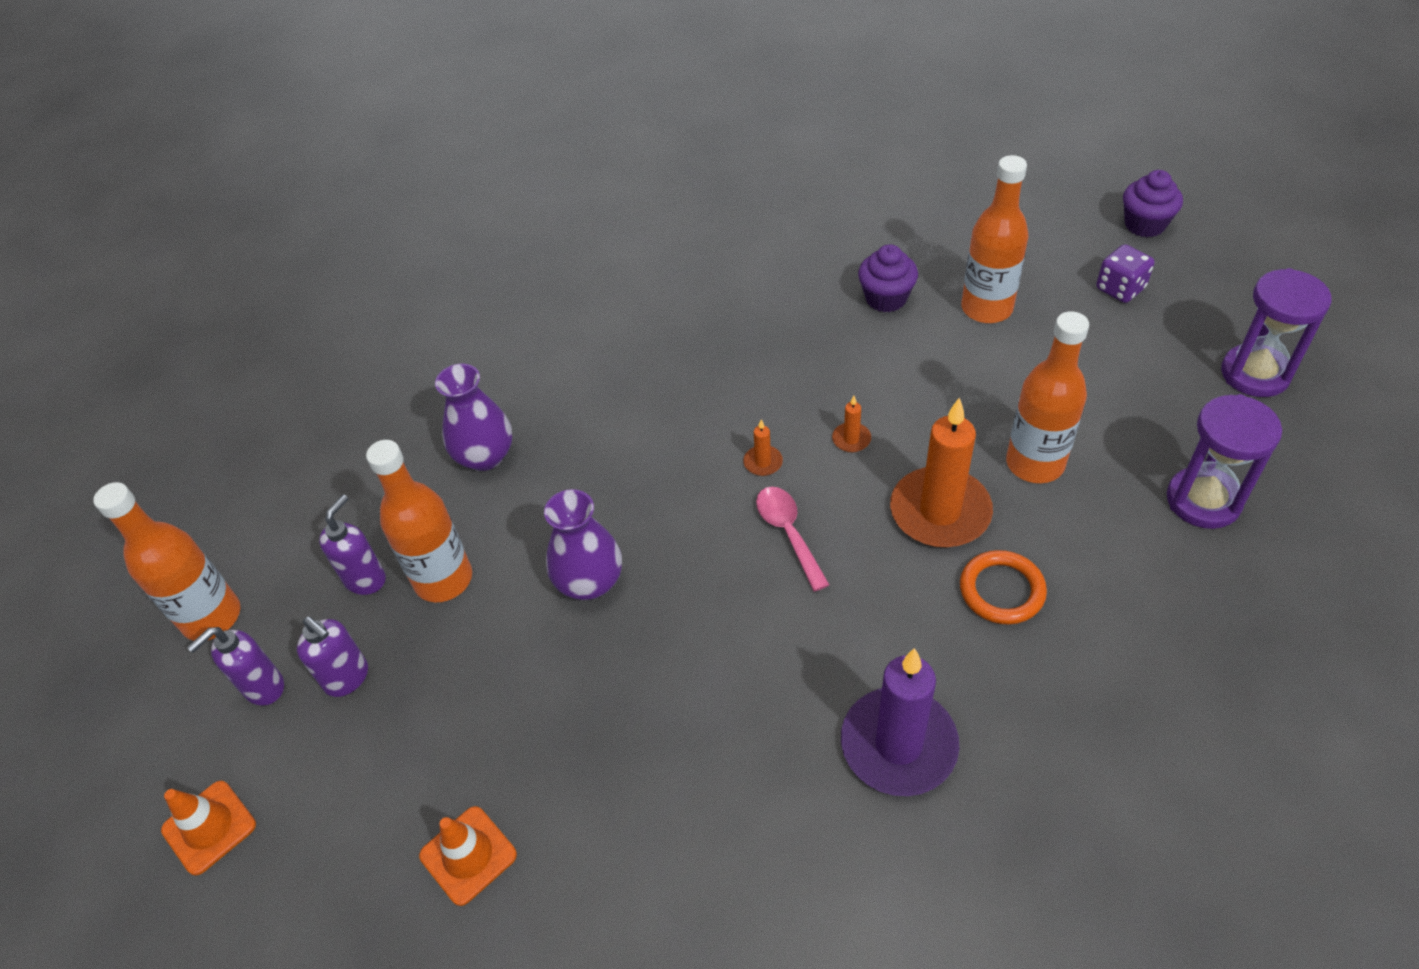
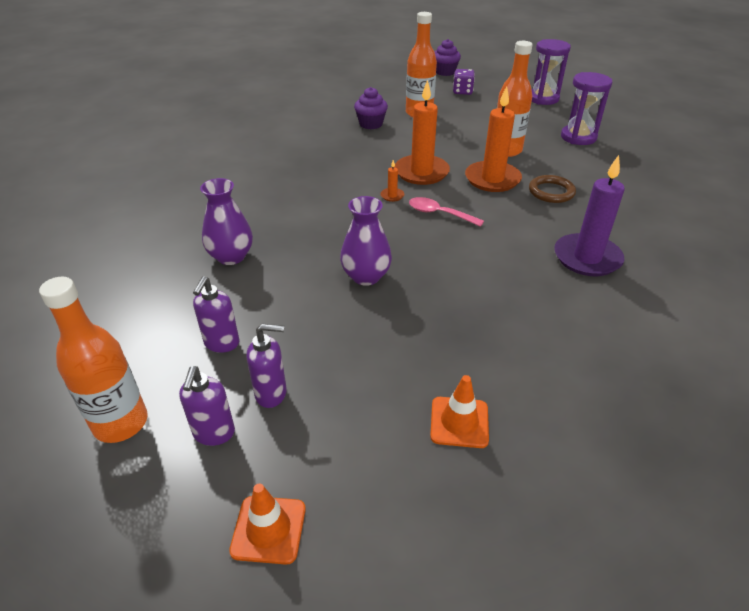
camera: 45 degrees left, 10 degrees down
(366, 579) = (221, 343): purple soap dispenser -> purple soap dispenser turned 150 degrees counterclockwise
(443, 579) = (276, 317): orange bottle -> none
(851, 439) = (421, 172): orange candle -> orange candle, size x2.43
(1001, 590) = (551, 192): orange ring -> brown ring

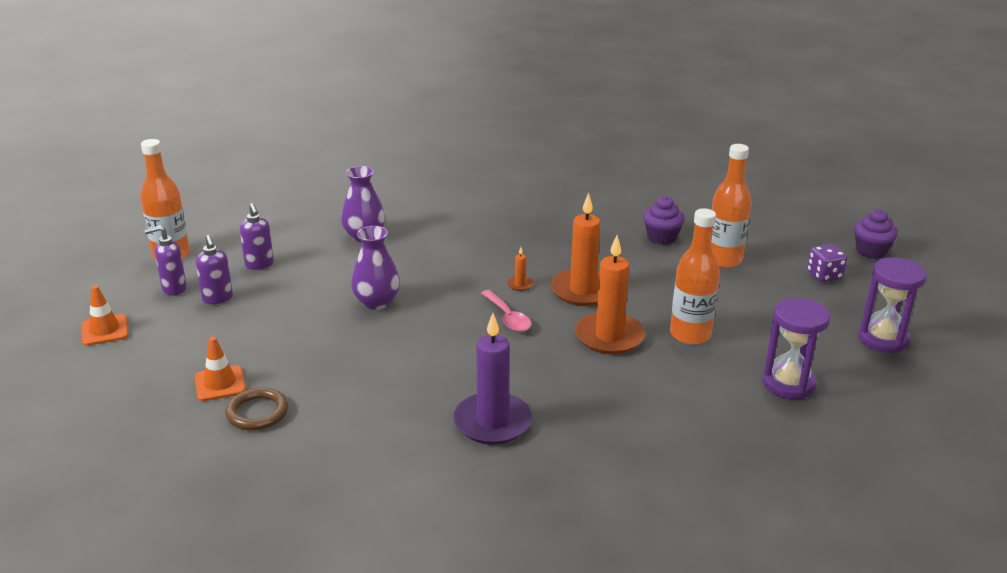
camera: 65 degrees right, 10 degrees down
(221, 343) = (259, 265): purple soap dispenser -> purple soap dispenser turned 105 degrees counterclockwise
(439, 214) = (508, 317): pink spoon -> pink spoon turned 150 degrees clockwise
(551, 192) = (616, 381): brown ring -> brown ring (257, 412)

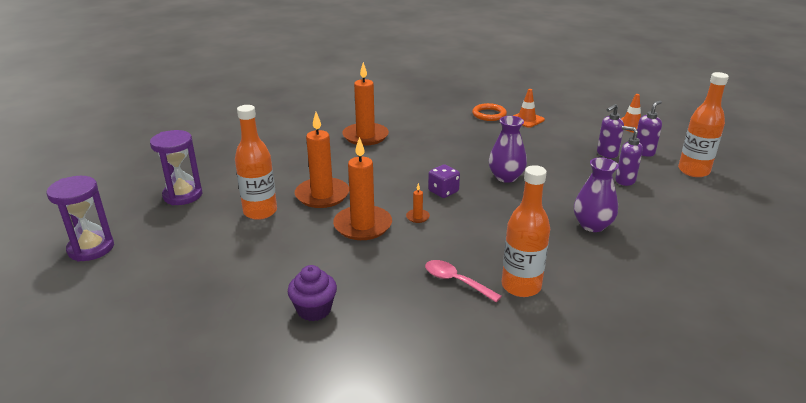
camera: 155 degrees right, 0 degrees up
(218, 299) = (606, 154): purple soap dispenser -> purple soap dispenser turned 75 degrees counterclockwise
(257, 412) = (489, 114): brown ring -> orange ring
(492, 422) = (365, 136): purple candle -> orange candle
(508, 317) = (404, 190): pink spoon -> pink spoon (456, 281)
(723, 260) = (238, 298): orange bottle -> orange bottle (521, 286)
(824, 275) = (125, 308): purple dice -> purple dice (443, 191)
(871, 251) = (50, 366): purple cupcake -> none

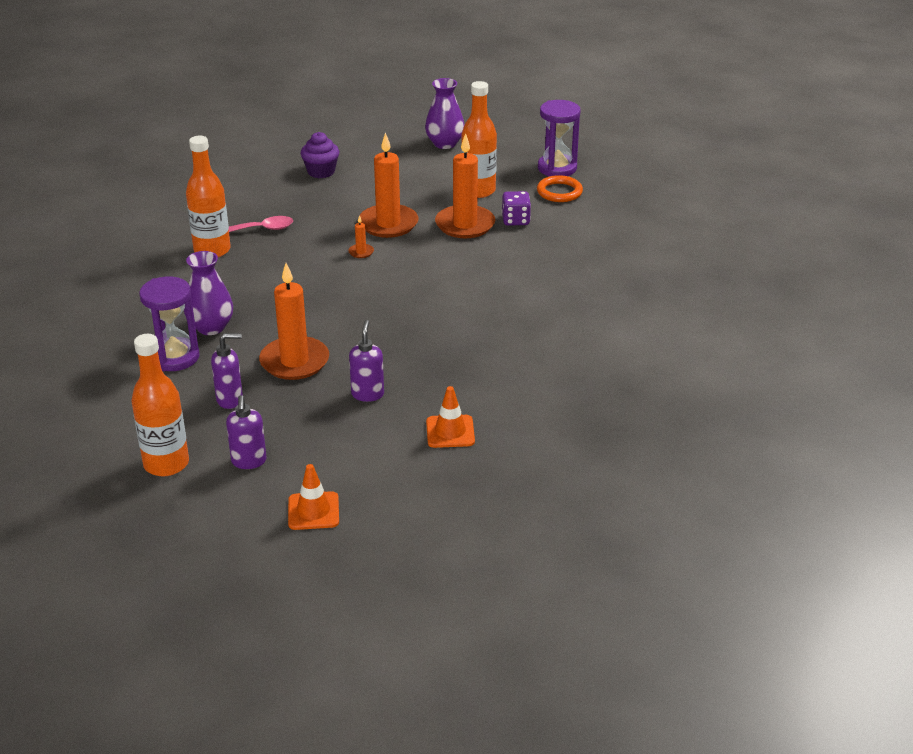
camera: 130 degrees right, 5 degrees up
(91, 248) = (518, 122): purple hourglass -> purple hourglass (175, 357)
(365, 136) = (560, 294): orange candle -> orange candle (294, 361)
(443, 191) = (379, 284): purple dice -> purple dice (515, 220)
(489, 114) = (504, 411): orange ring -> orange ring (559, 192)
(506, 177) = (350, 331): purple vase -> purple vase (445, 144)
(606, 154) = (288, 430): purple soap dispenser -> purple soap dispenser (367, 394)

